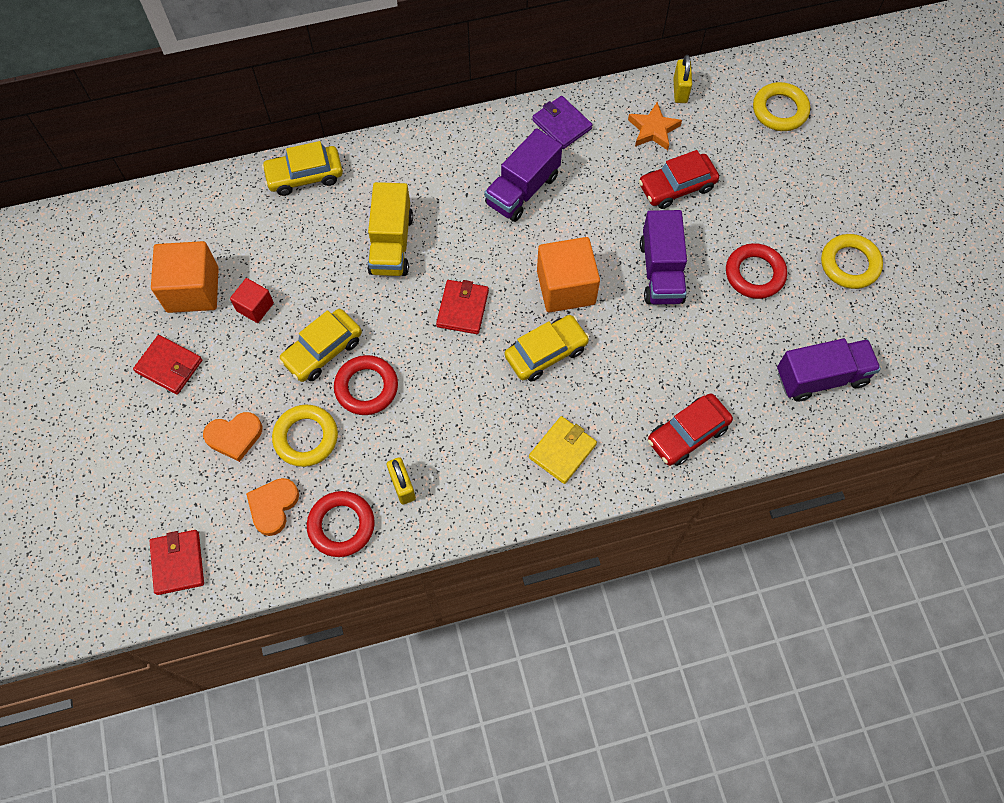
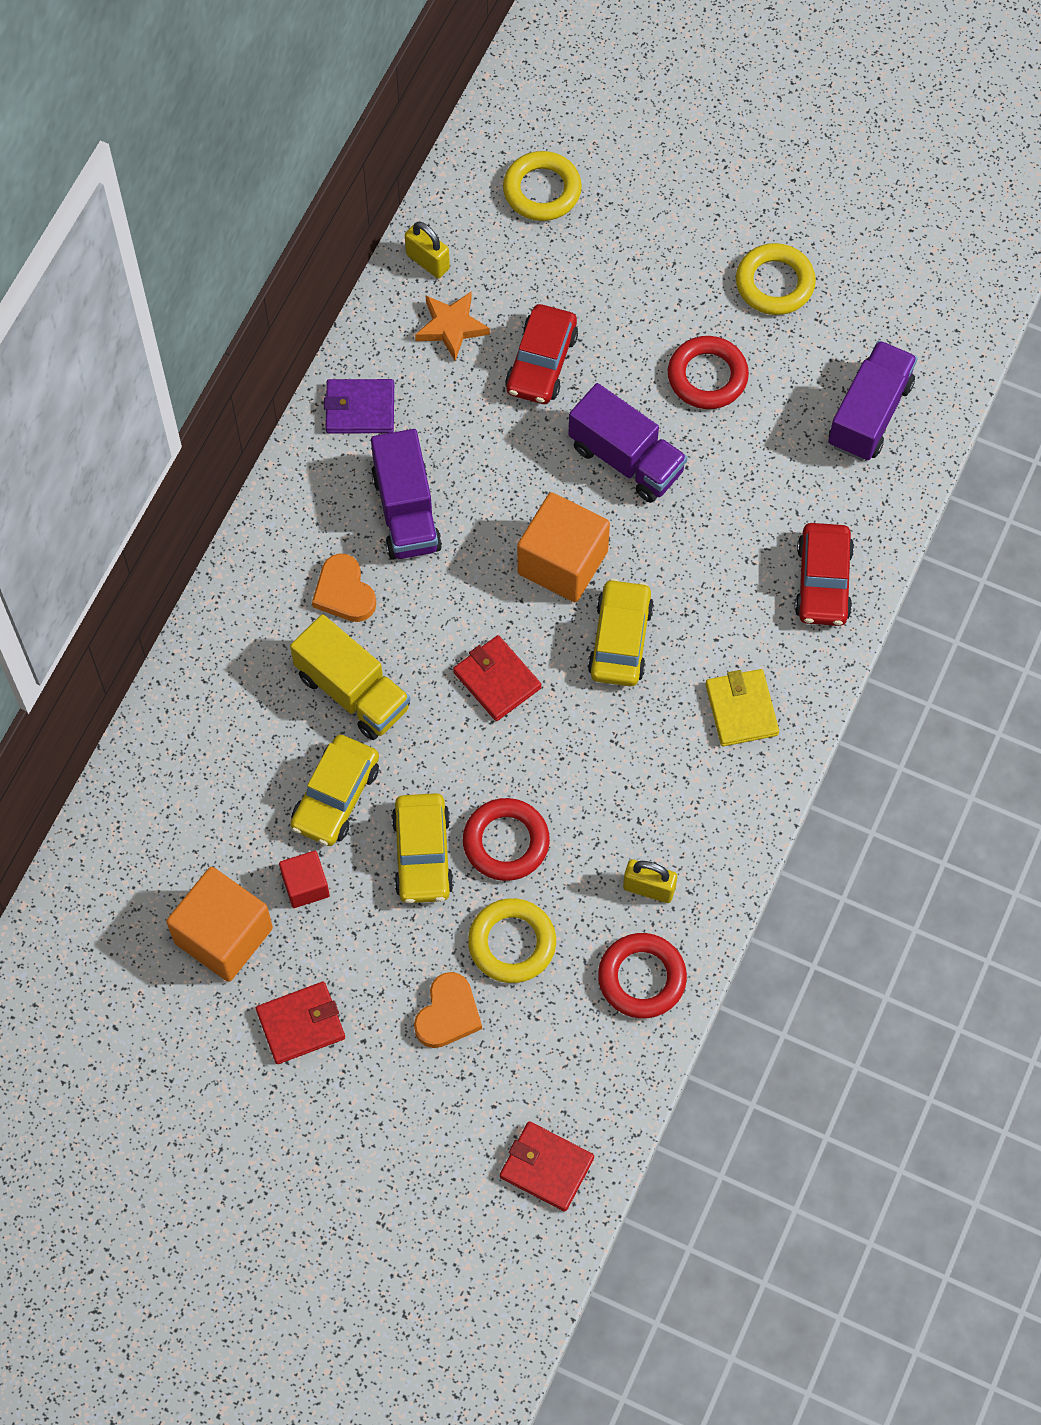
camera: 50 degrees left, 0 degrees up
(273, 506) = (563, 1030): orange heart -> orange heart (344, 592)
(305, 176) = (180, 716): yellow car -> yellow car (336, 796)

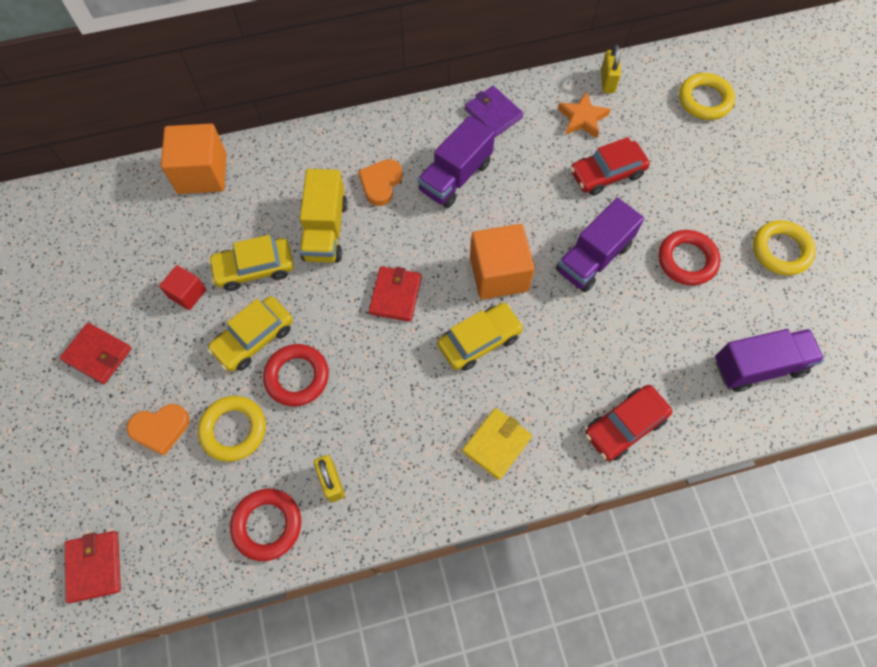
camera: 50 degrees right, 0 degrees up
(223, 935) = (126, 276): orange cube -> orange cube (202, 173)
(626, 459) = (593, 258): purple truck -> purple truck turned 45 degrees clockwise

